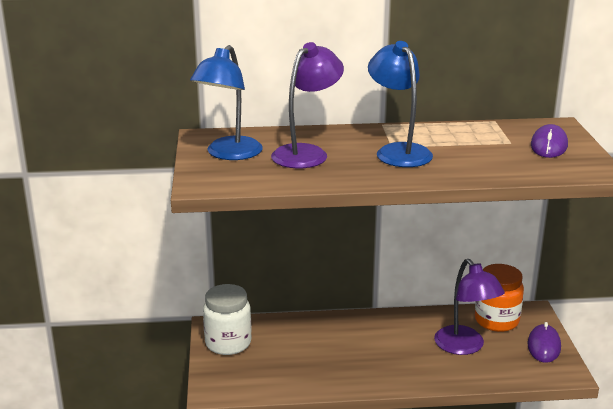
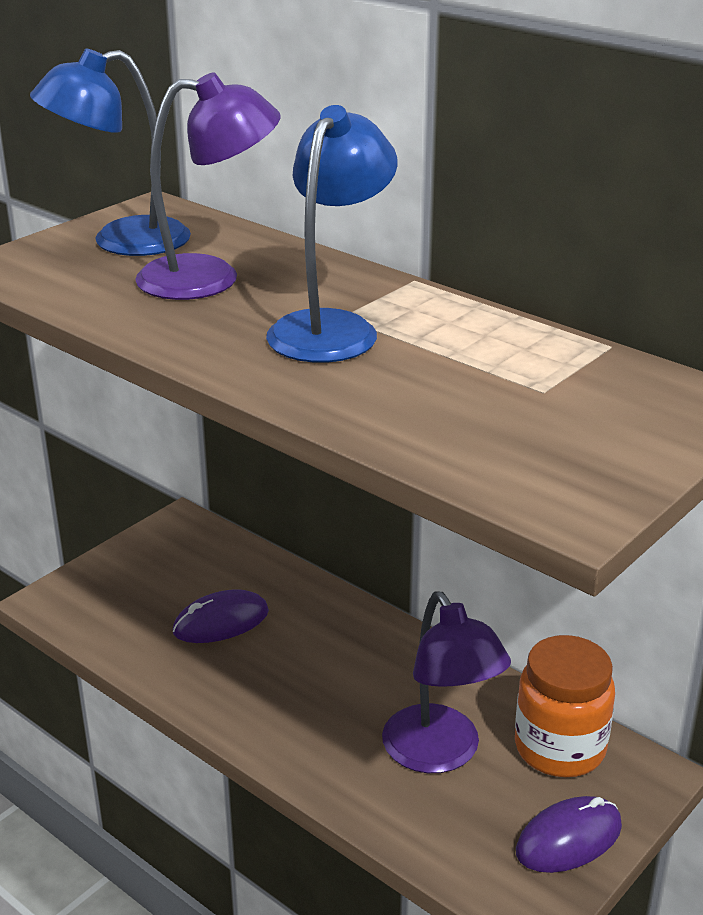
camera: 45 degrees right, 5 degrees up
(228, 343) = (161, 553): white jar -> none
(465, 347) = (440, 754): purple lamp -> purple lamp turned 45 degrees counterclockwise
(549, 145) = (599, 425): purple mouse -> purple mouse (221, 622)

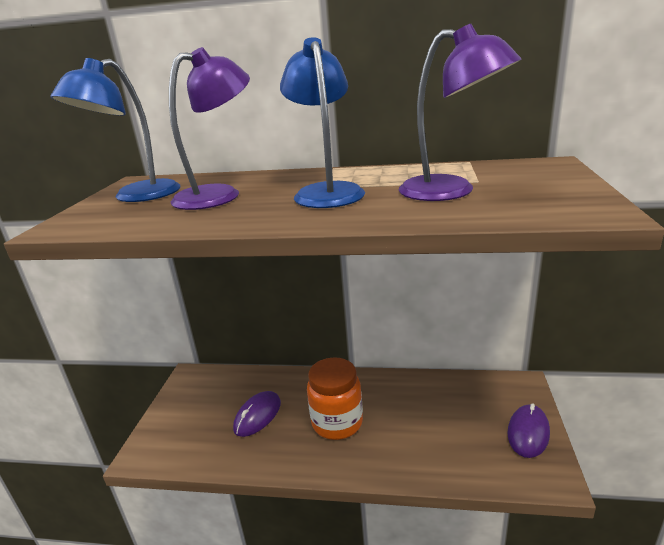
camera: 30 degrees left, 5 degrees down
(440, 754) = (432, 424): purple lamp -> purple lamp (451, 191)
(559, 748) = (477, 393): orange jar -> orange jar (337, 422)

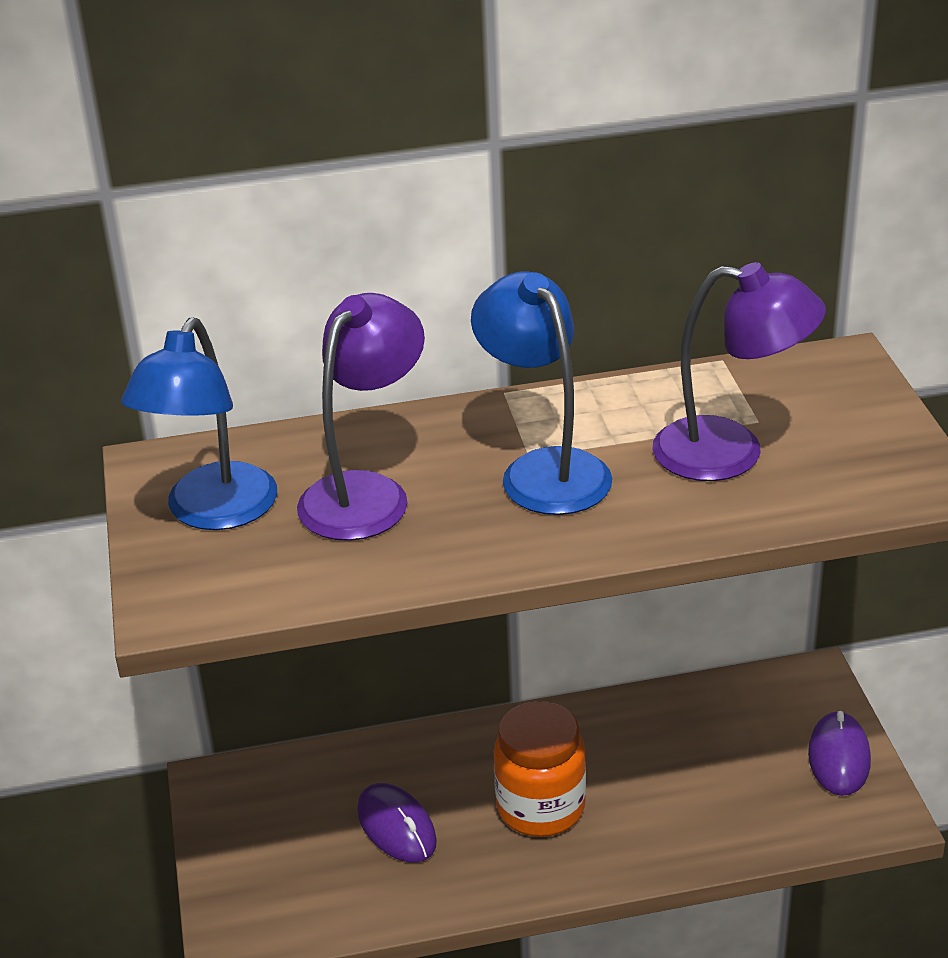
camera: 20 degrees left, 10 degrees up
(258, 415) = (396, 826): purple mouse -> purple mouse turned 45 degrees counterclockwise

